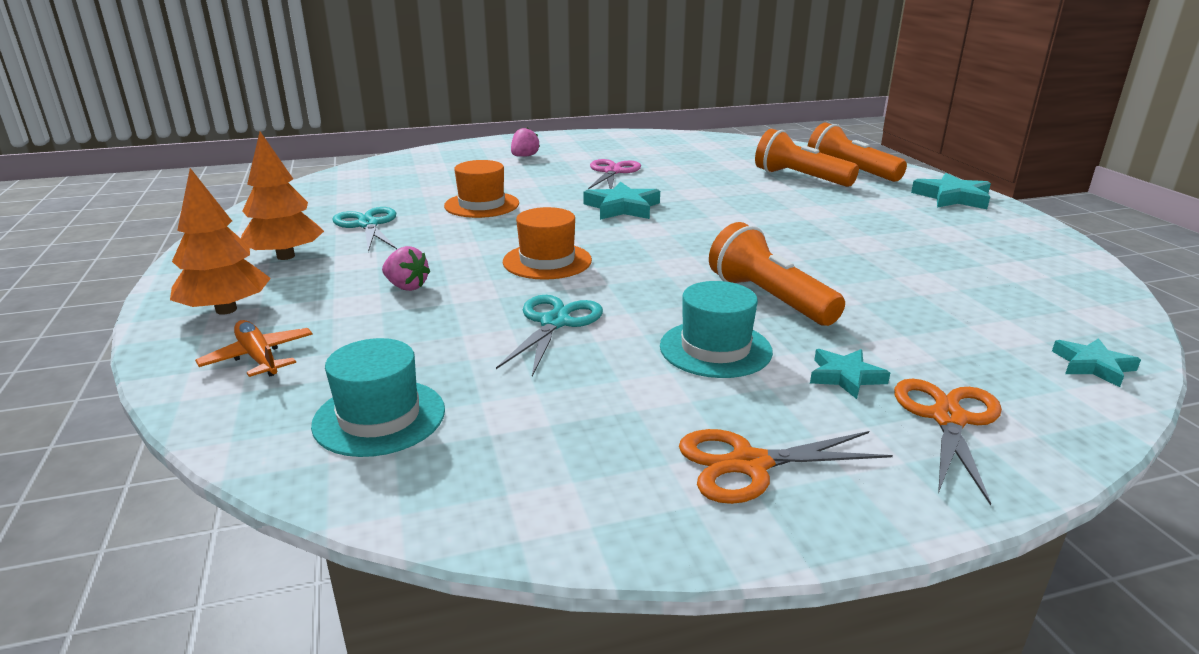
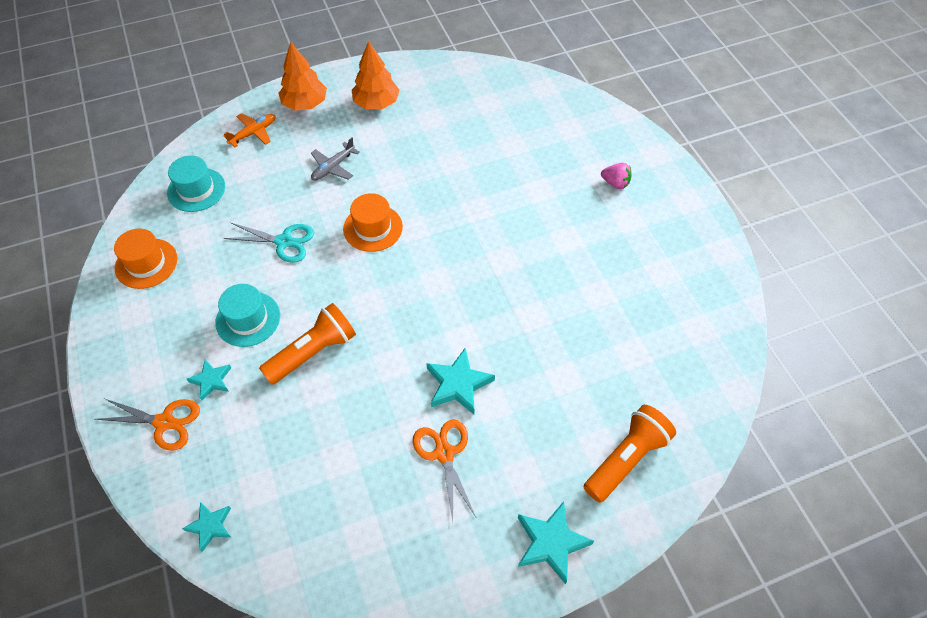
camera: 85 degrees right, 30 degrees up
(368, 225) = (432, 125): turquoise scissors -> none
(406, 286) = (333, 167): pink strawberry -> grey plane
(481, 205) = (479, 176): orange hat -> orange hat (146, 263)
(612, 172) = (581, 251): pink scissors -> none
(622, 207) = (484, 263): turquoise star -> turquoise star (458, 384)
(749, 464) = (140, 328): orange scissors -> orange scissors (444, 453)
(800, 178) = (593, 406): orange flashlight -> none

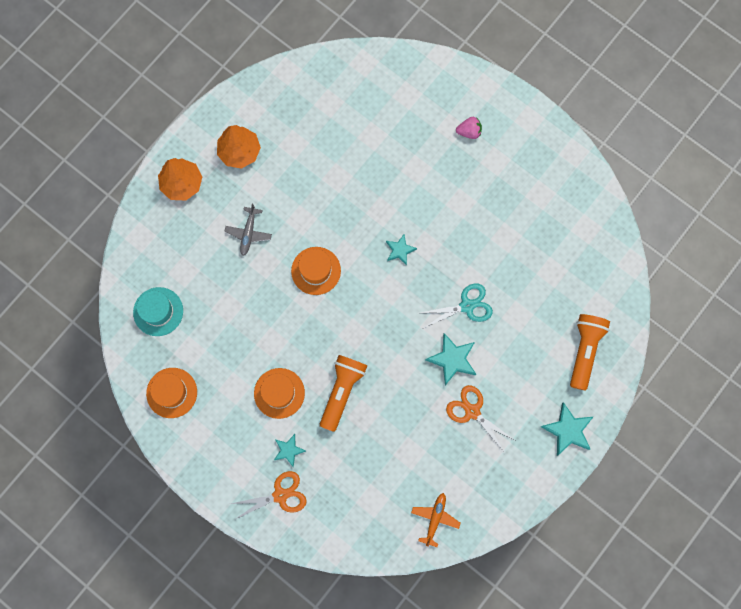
camera: 30 degrees left, 20 degrees up
(210, 526) = (360, 539): turquoise star -> turquoise star (400, 250)
(248, 319) = (279, 393): turquoise hat -> orange hat
(253, 133) = (162, 235): orange plane -> orange plane (435, 518)
(284, 242) = (259, 318): turquoise scissors -> turquoise scissors (467, 306)

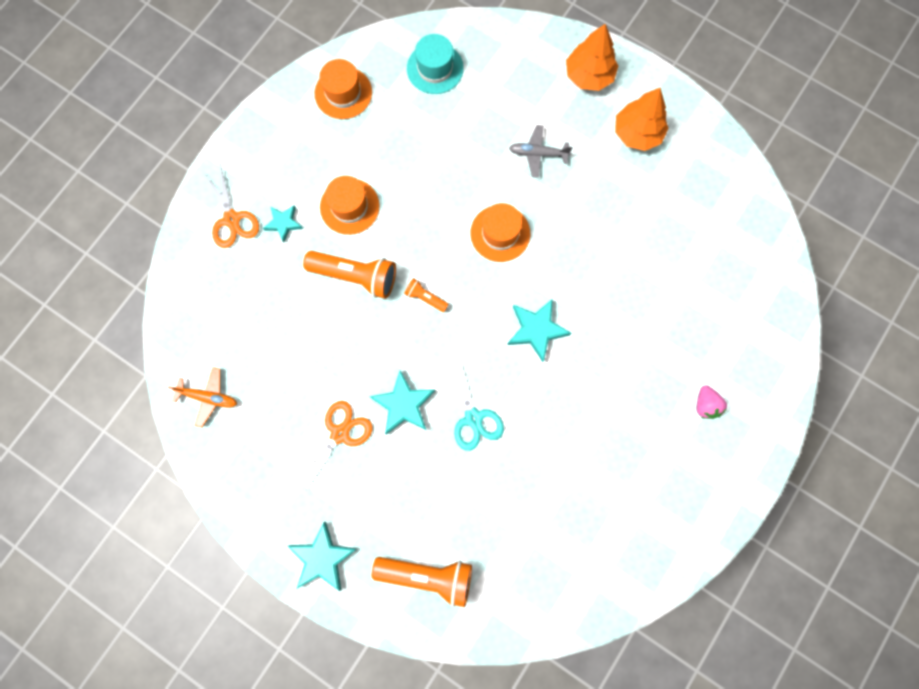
camera: 85 degrees right, 0 degrees up
(365, 336) = (425, 297): none -> orange flashlight
(400, 250) = (536, 330): turquoise star -> turquoise star, size x1.60

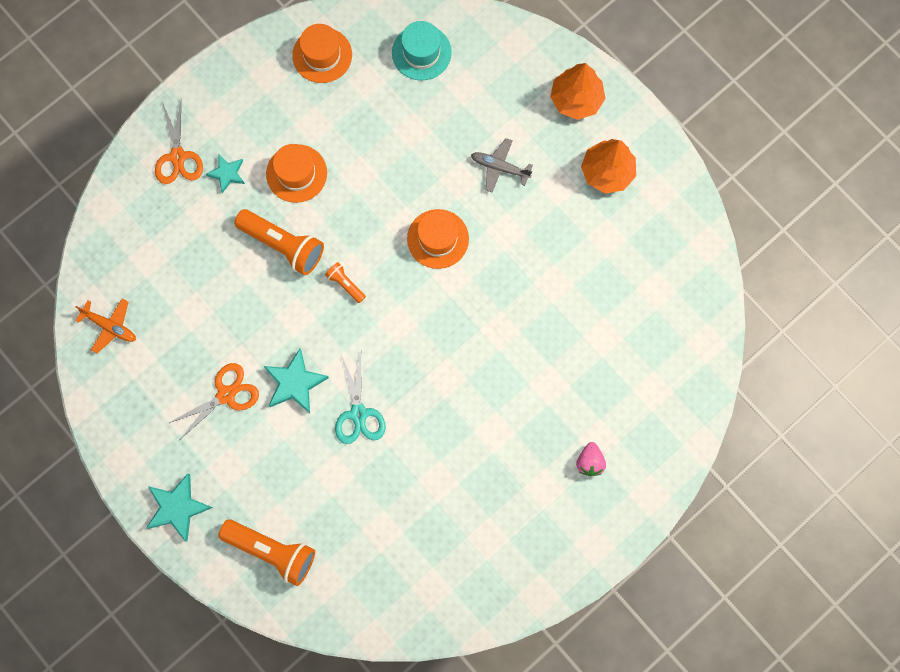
camera: 15 degrees right, 0 degrees up
(536, 330) = (445, 344): turquoise star -> none

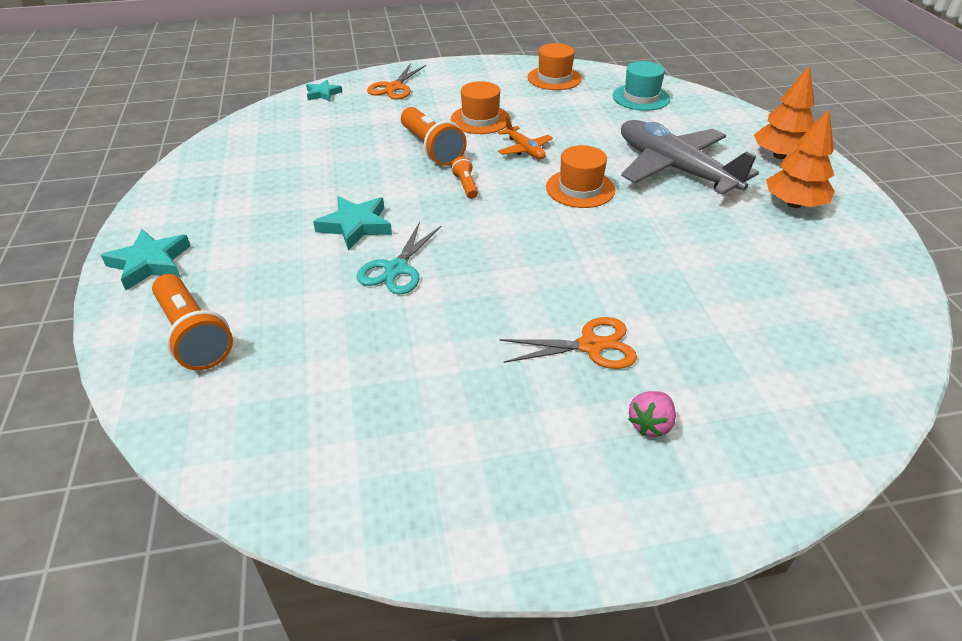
camera: 30 degrees right, 35 degrees down
(110, 326) = (241, 142): orange plane -> orange plane (524, 149)
(226, 395) = (285, 210): orange scissors -> orange scissors (590, 346)
(227, 174) = (423, 104): turquoise star -> turquoise star (323, 94)
(500, 167) = (675, 169): grey plane -> grey plane, size x2.20

